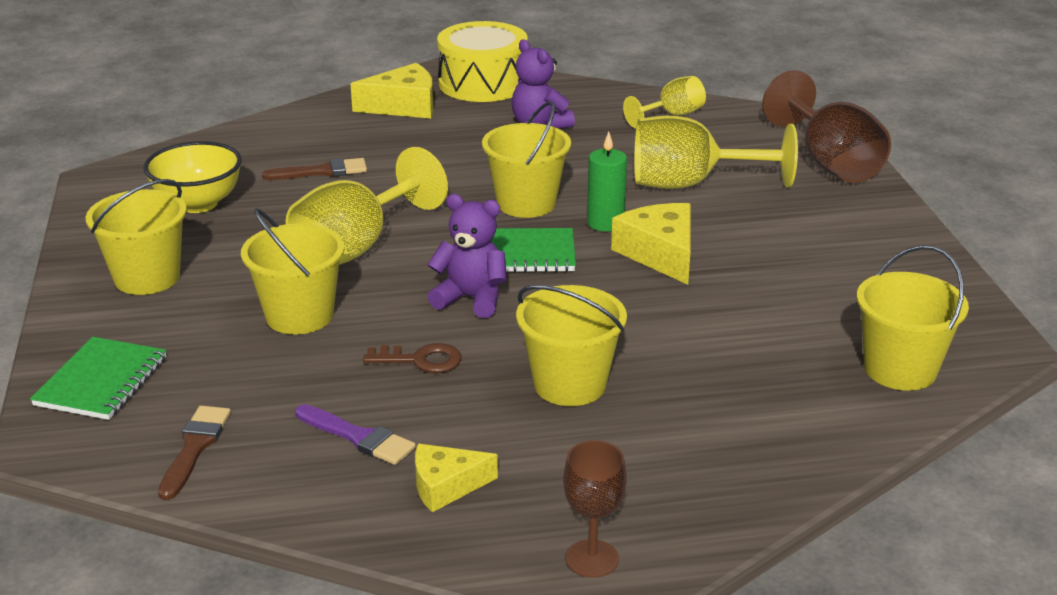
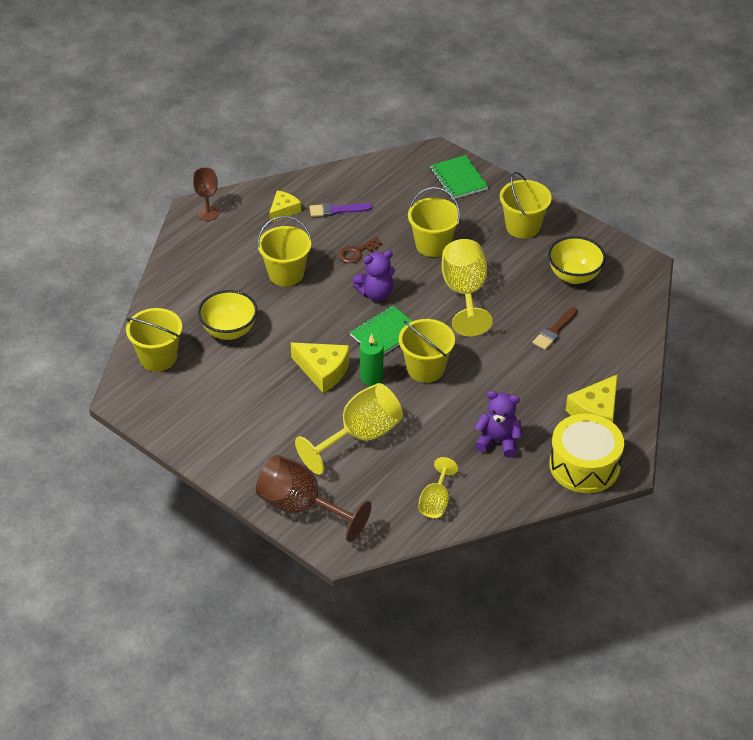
camera: 140 degrees right, 15 degrees up
(195, 447) = (386, 177): brown brush -> none
(748, 353) = (229, 331): none -> yellow bowl

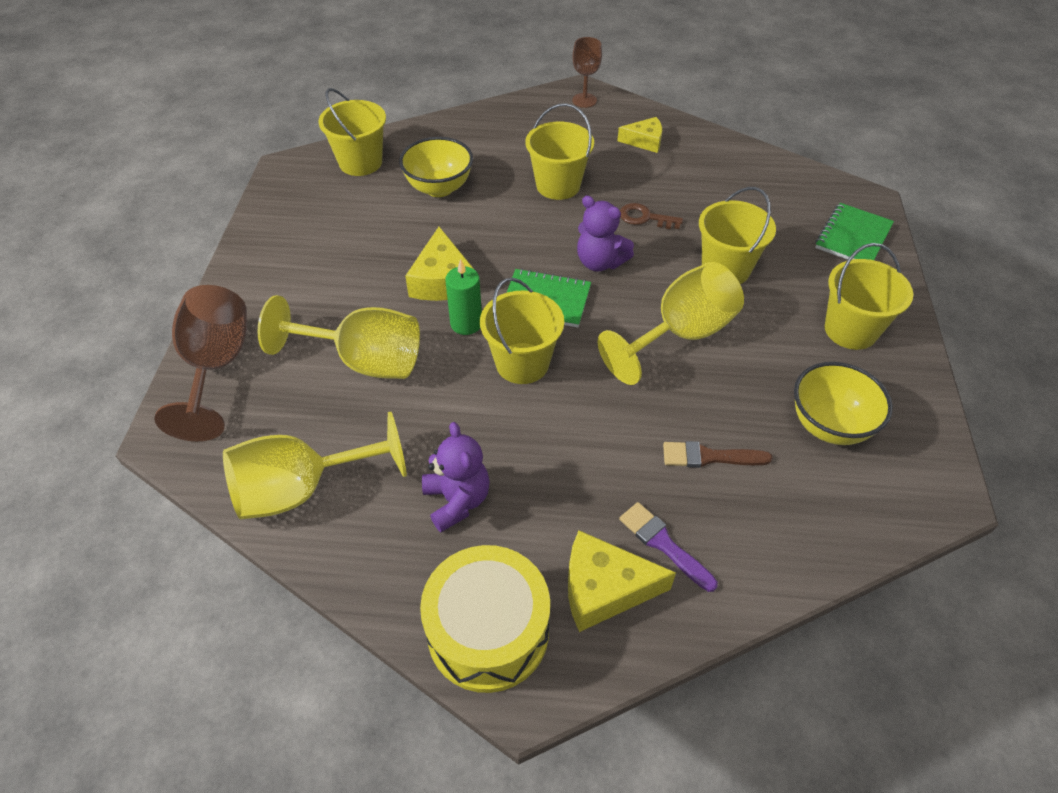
camera: 55 degrees right, 5 degrees up
(336, 210) = (689, 174): purple brush -> purple brush (663, 544)
(436, 501) = (303, 489): yellow goblet -> yellow goblet, size x1.77

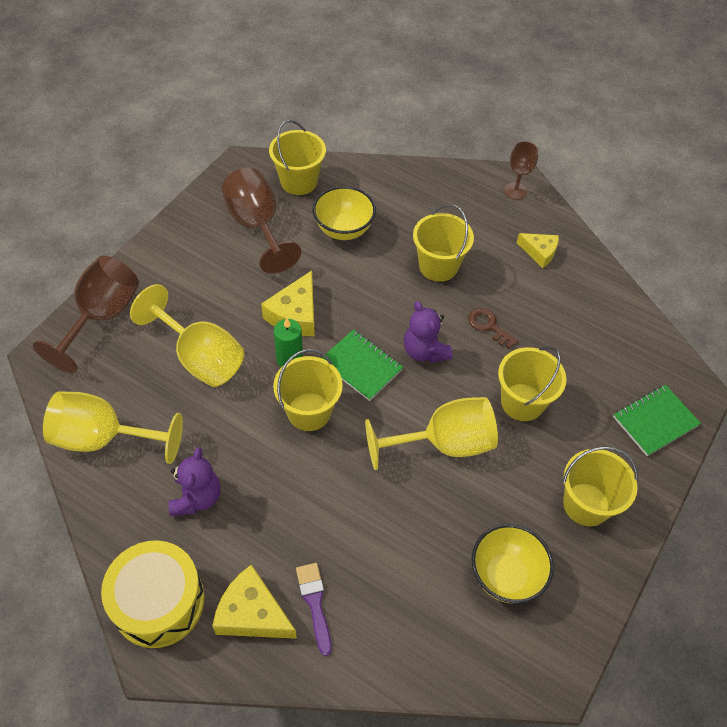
camera: 25 degrees right, 5 degrees up
(343, 216) = (257, 226): none -> brown goblet
(709, 457) = (394, 554): brown brush -> none

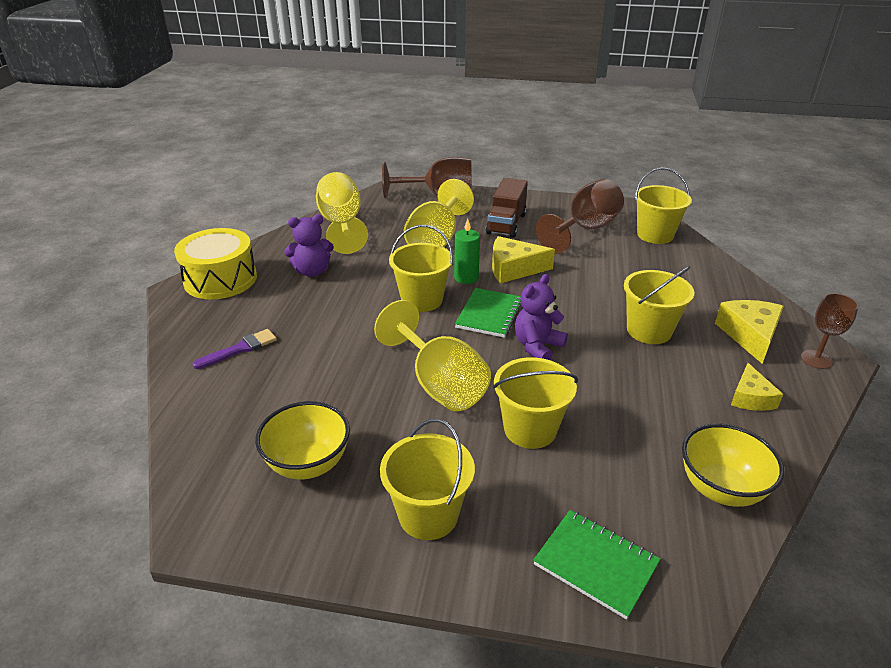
camera: 70 degrees right, 20 degrees down
(205, 283) = (506, 224): none -> brown truck
(252, 613) = (222, 321): yellow cheese -> yellow cheese (750, 335)
(343, 230) = (629, 268): yellow bowl -> yellow bowl (720, 489)
(488, 326) = (607, 382): brown key -> none

